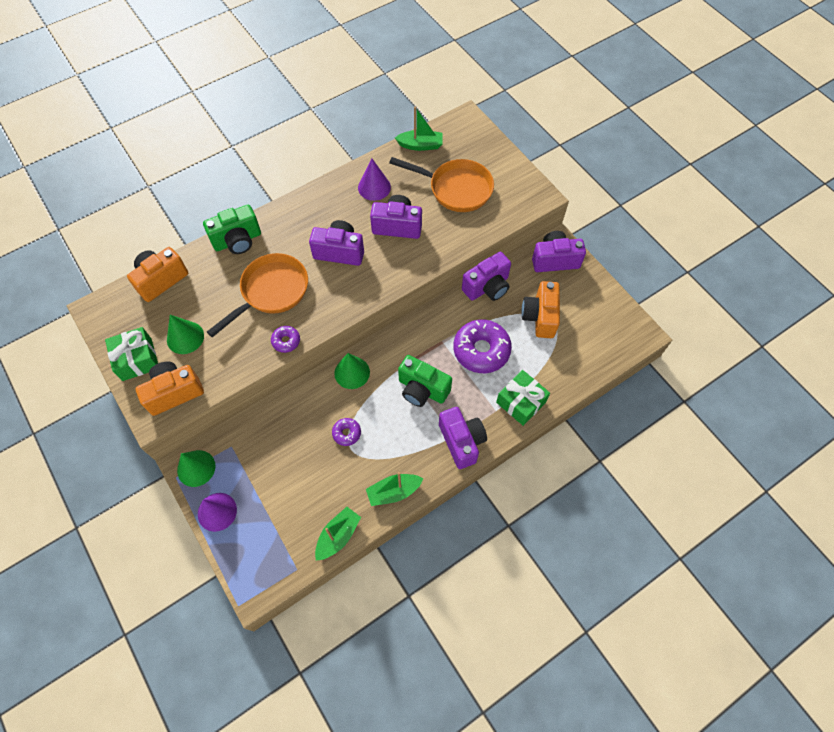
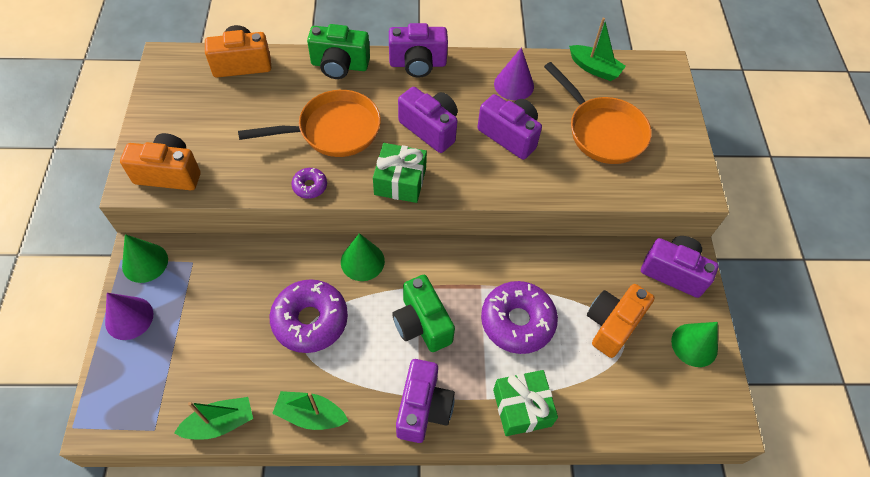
camera: 30 degrees right, 5 degrees down
(137, 359) = (163, 123): green gift -> green gift (400, 181)
(185, 337) = (220, 128): green cone -> green cone (694, 345)
(346, 433) = (310, 320): purple donut -> purple donut, size x2.10
(487, 287) = (573, 257): purple camera -> purple camera (417, 64)

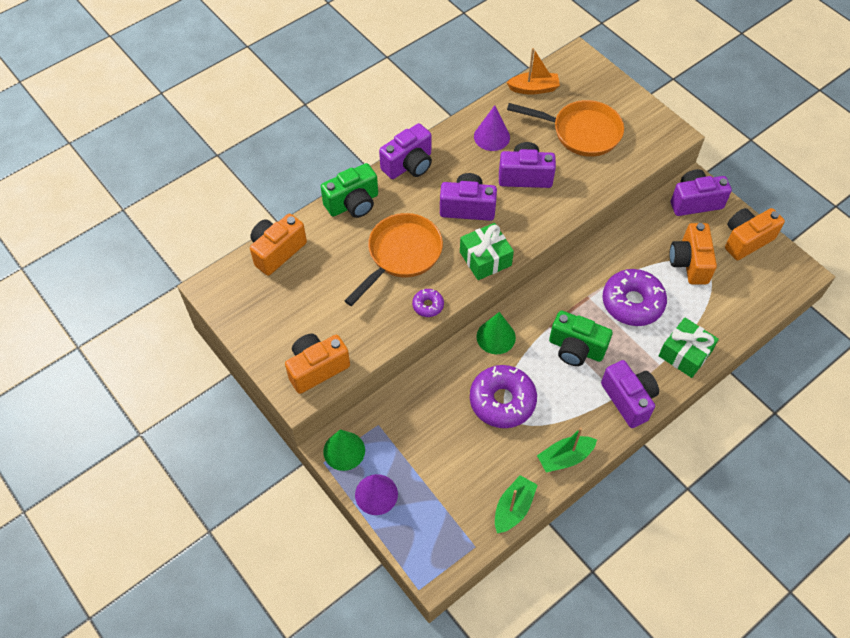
camera: 35 degrees left, 0 degrees up
(594, 68) = (533, 88): green boat -> orange boat
(694, 345) = (746, 240): green cone -> orange camera

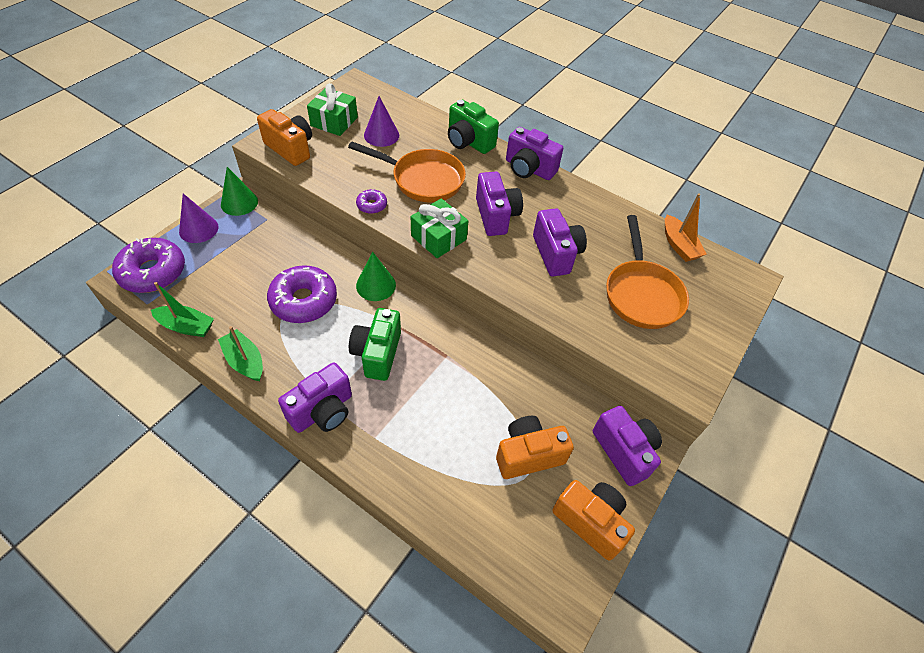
camera: 70 degrees right, 5 degrees down
(277, 251) = (402, 108): orange camera -> none
(491, 136) = (594, 221): purple cone -> purple cone (381, 135)
(632, 303) = (451, 399): purple donut -> purple donut (153, 272)
(685, 353) = (395, 463): green gift -> green gift (334, 121)

